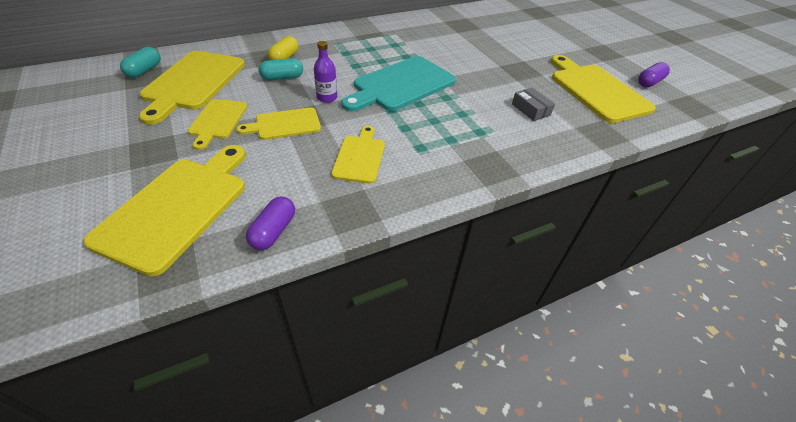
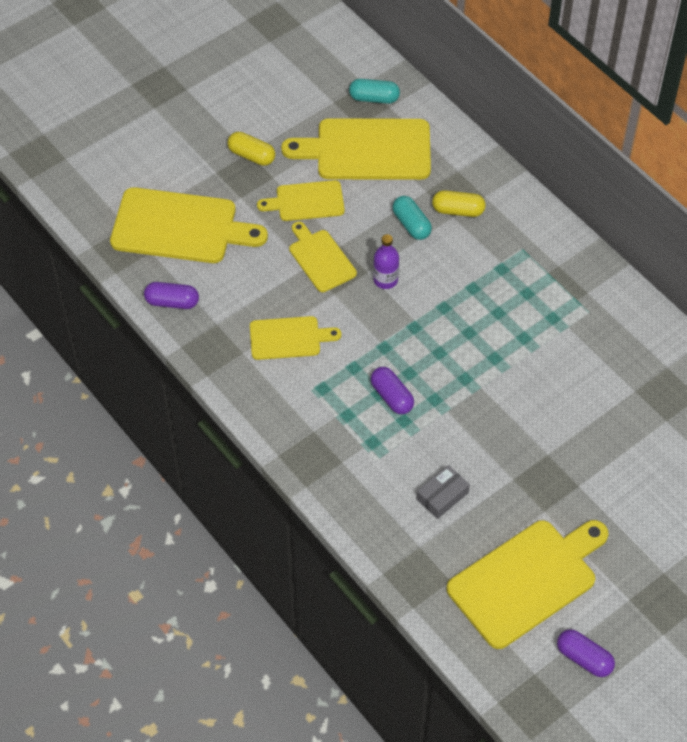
camera: 80 degrees right, 10 degrees up
(134, 142) = (251, 156): none -> yellow capsule
(401, 85) = (444, 347): turquoise cutting board -> none
(438, 115) = (391, 397): none -> purple capsule

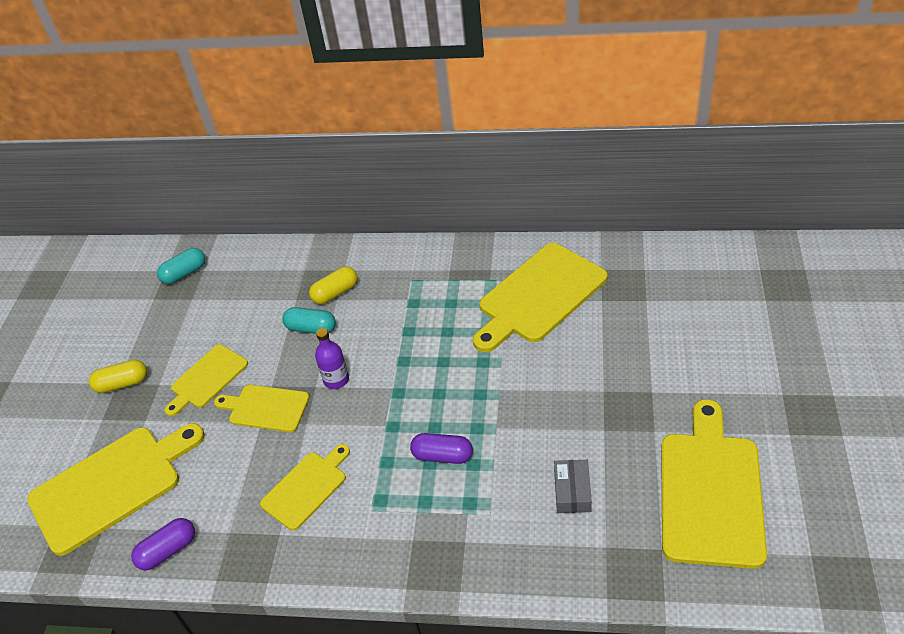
camera: 40 degrees left, 10 degrees down
(367, 150) = (218, 308): yellow cutting board -> yellow cutting board (539, 296)
(584, 658) = (824, 507): purple capsule -> none

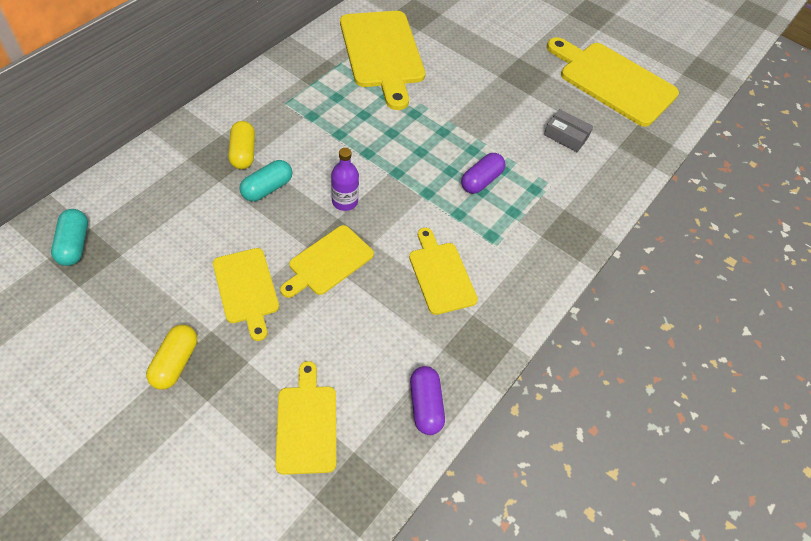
camera: 70 degrees left, 10 degrees up
(111, 485) = (306, 424): yellow cutting board -> yellow cutting board, size x0.57

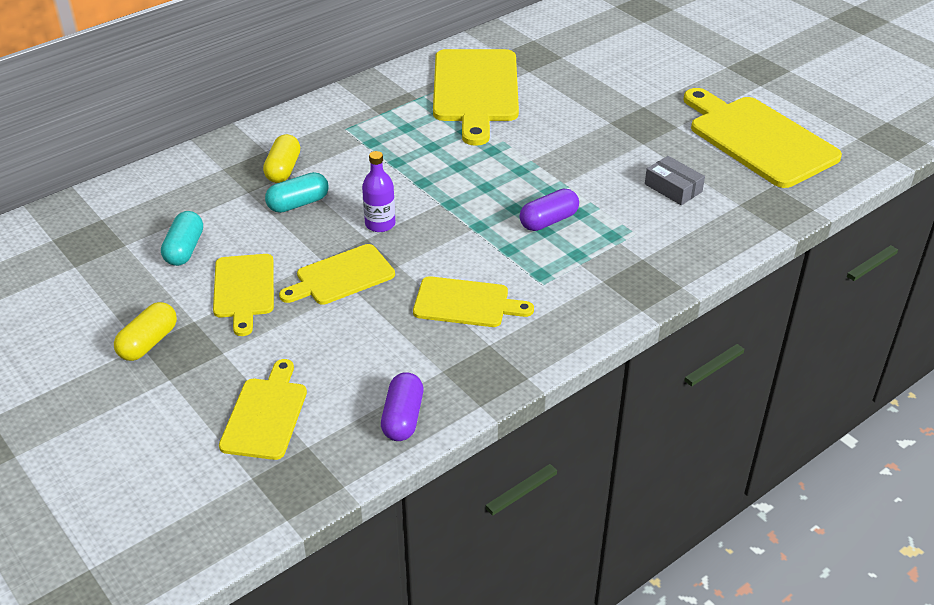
camera: 20 degrees right, 15 degrees down
(74, 244) = (82, 231): turquoise capsule -> turquoise capsule (184, 249)
(441, 274) = (466, 303): yellow cutting board -> yellow cutting board turned 105 degrees clockwise

